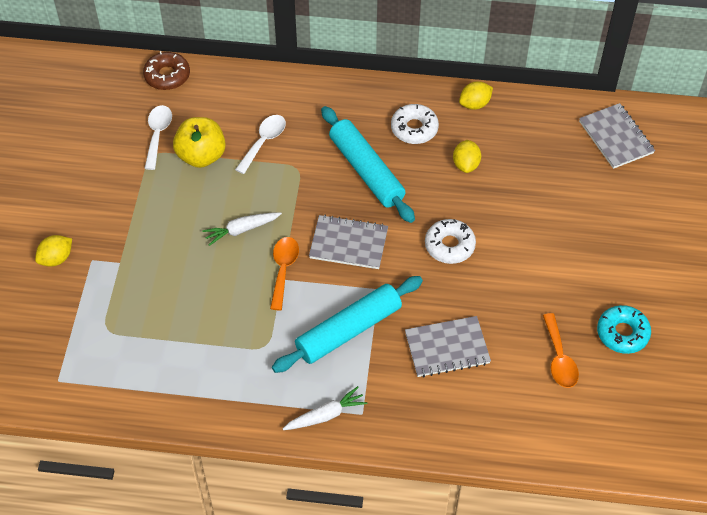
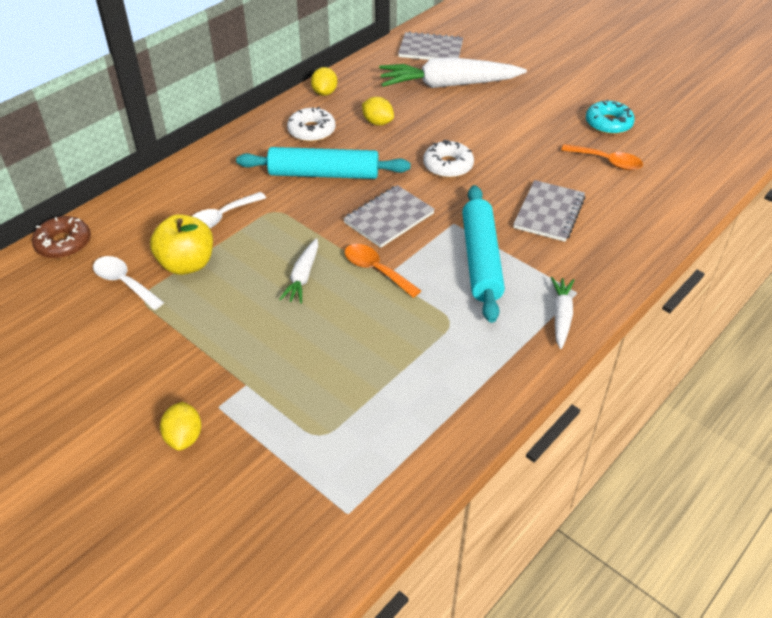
camera: 55 degrees left, 10 degrees down
(264, 142) = (221, 217): white spoon -> white spoon turned 105 degrees counterclockwise
(570, 182) = (448, 85): none -> white carrot

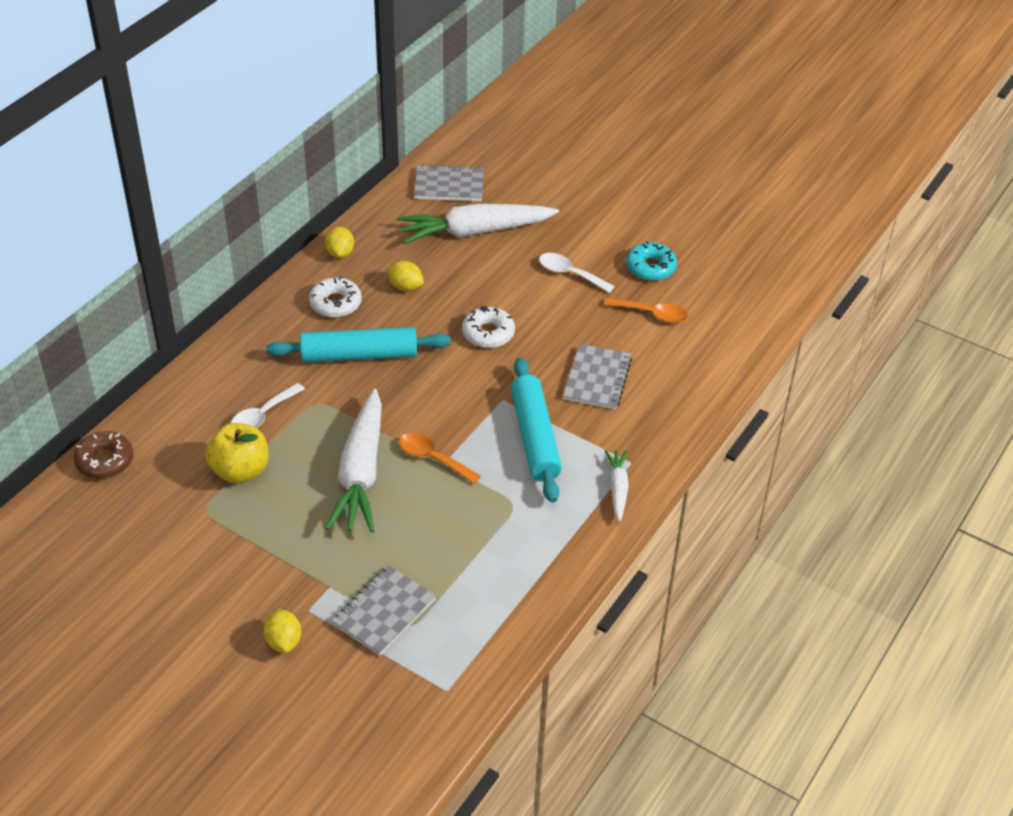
camera: 10 degrees left, 0 degrees up
(124, 282) = (181, 497): white spoon -> white spoon (569, 274)
(303, 277) = (361, 473): white carrot -> white carrot, size x2.03
(389, 218) = (436, 400): grey notebook -> grey notebook (384, 612)

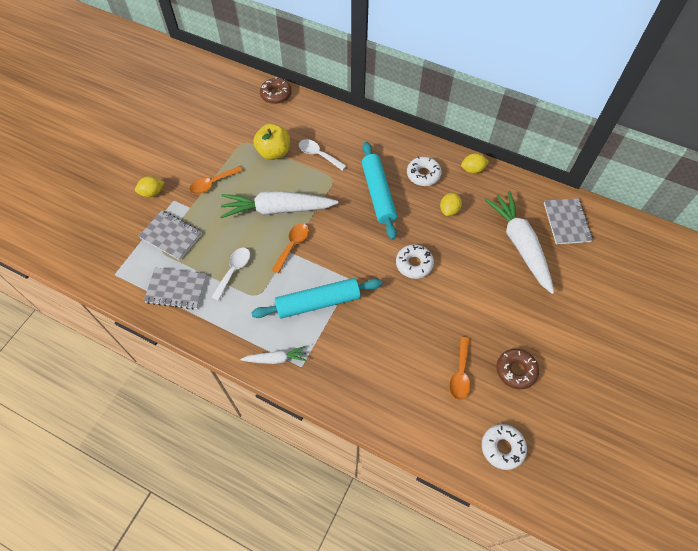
camera: 85 degrees right, 15 degrees up
(286, 555) = (212, 183): none -> orange spoon
(569, 274) = (491, 311): white spoon -> white spoon (234, 271)
(597, 379) = (381, 338): grey notebook -> grey notebook (176, 289)
(650, 267) = (516, 370): turquoise donut -> brown donut
(743, 295) = (502, 448): none -> white donut

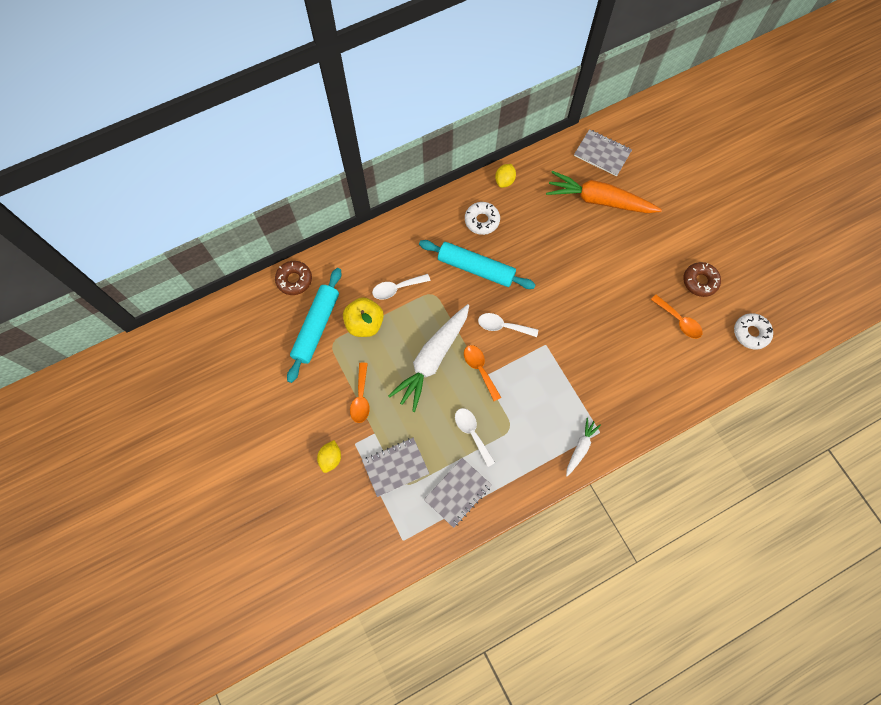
camera: 55 degrees left, 10 degrees up
(318, 303) = (550, 383): turquoise rolling pin -> turquoise rolling pin (316, 327)
(342, 240) = (502, 326): none -> white spoon
(414, 264) = (564, 288): white donut -> none
(449, 210) = (531, 226): yellow lemon -> none
(520, 244) = (599, 200): white carrot -> orange carrot

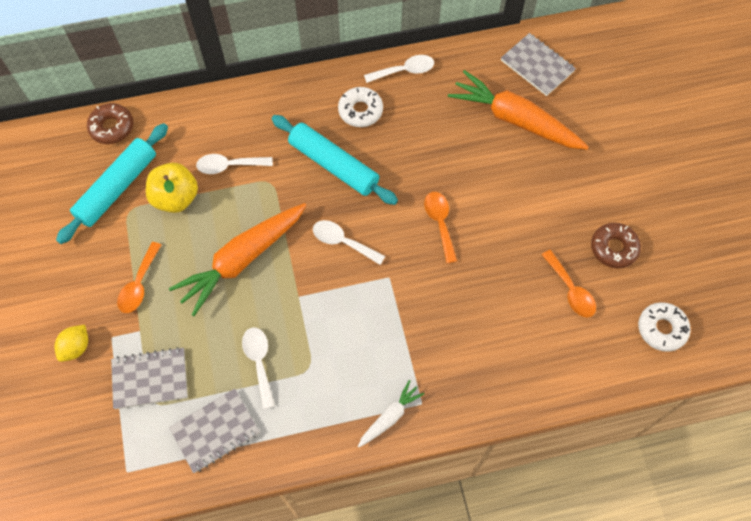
camera: 15 degrees right, 5 degrees down
(432, 359) = (242, 260): white carrot -> orange carrot
(480, 369) = (296, 286): orange spoon -> orange spoon (440, 223)
(504, 181) = (404, 71): yellow lemon -> white spoon

